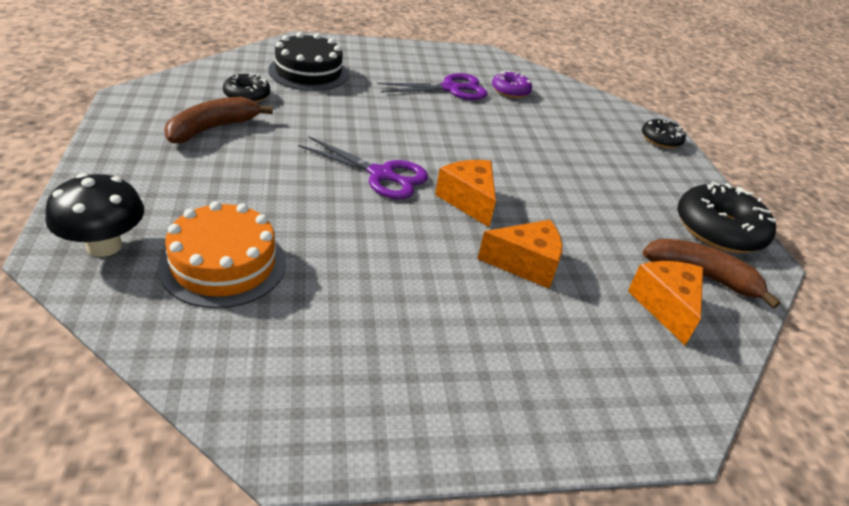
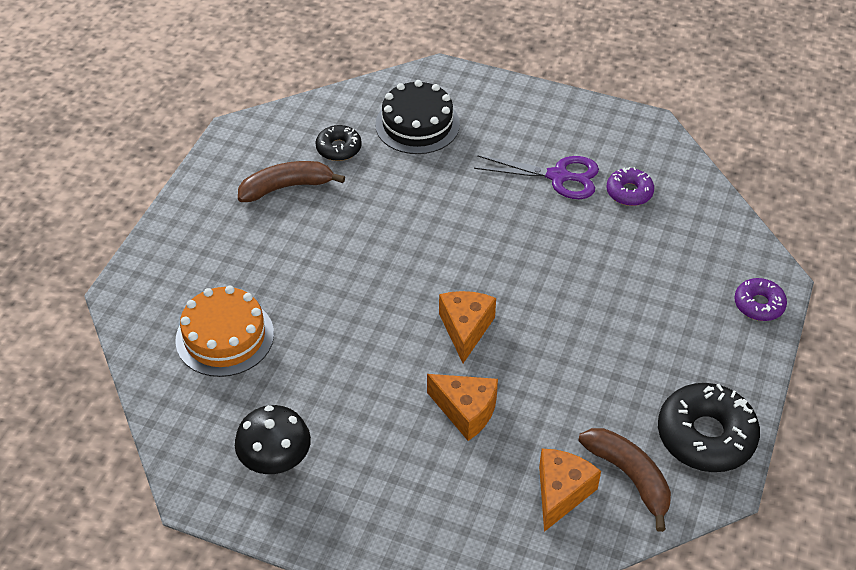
camera: 35 degrees right, 10 degrees up
(104, 246) = (152, 295): black mushroom -> black mushroom (276, 461)
(381, 175) = (404, 278): purple scissors -> none
(661, 139) = (758, 305): black donut -> purple donut

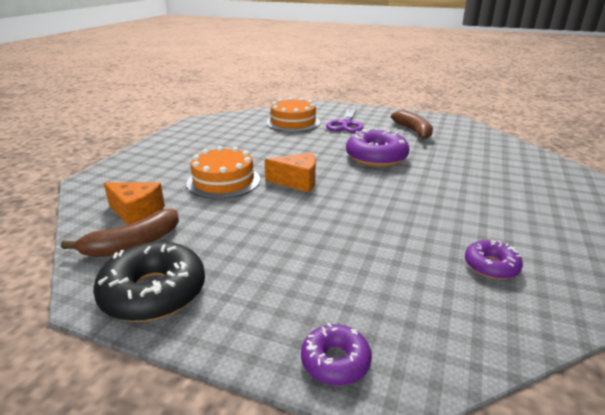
camera: 90 degrees right, 20 degrees down
(276, 461) = (207, 134): black mushroom -> none
(338, 148) = (459, 143): black donut -> none
(386, 241) = (376, 157): none -> purple donut
(417, 124) = (506, 166): black cake -> none
(466, 411) = (223, 181): orange cheese -> orange cake
(558, 176) = (487, 224): purple scissors -> purple scissors (346, 124)

